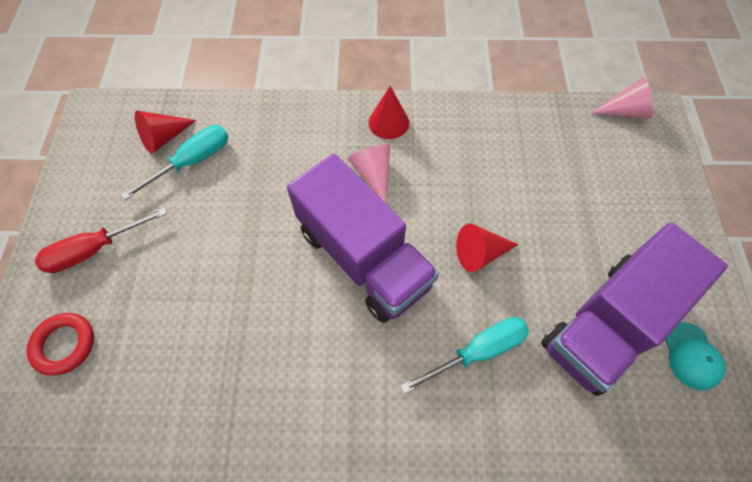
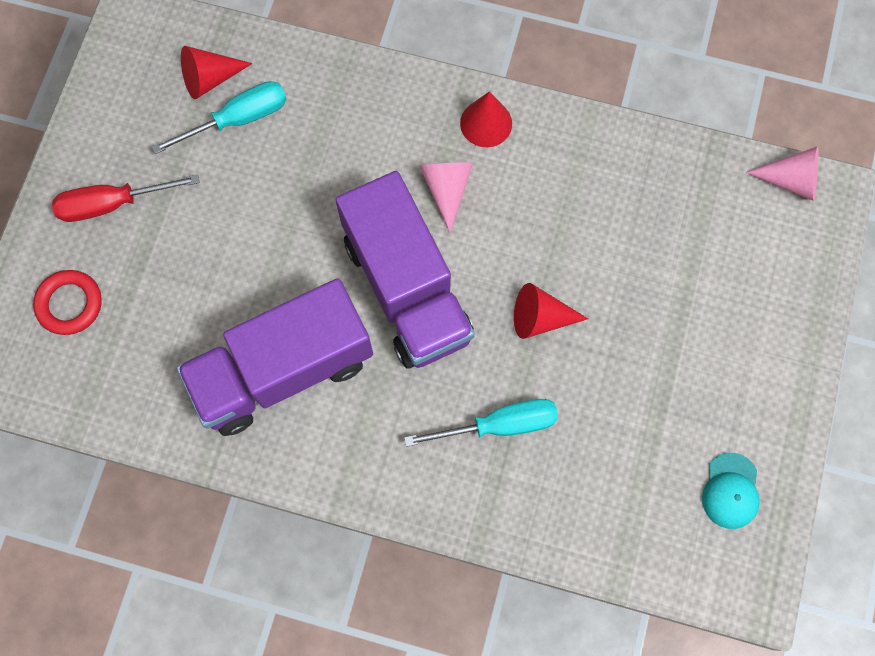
camera: 15 degrees right, 10 degrees up
(608, 323) = (654, 433): purple truck -> purple truck (283, 370)

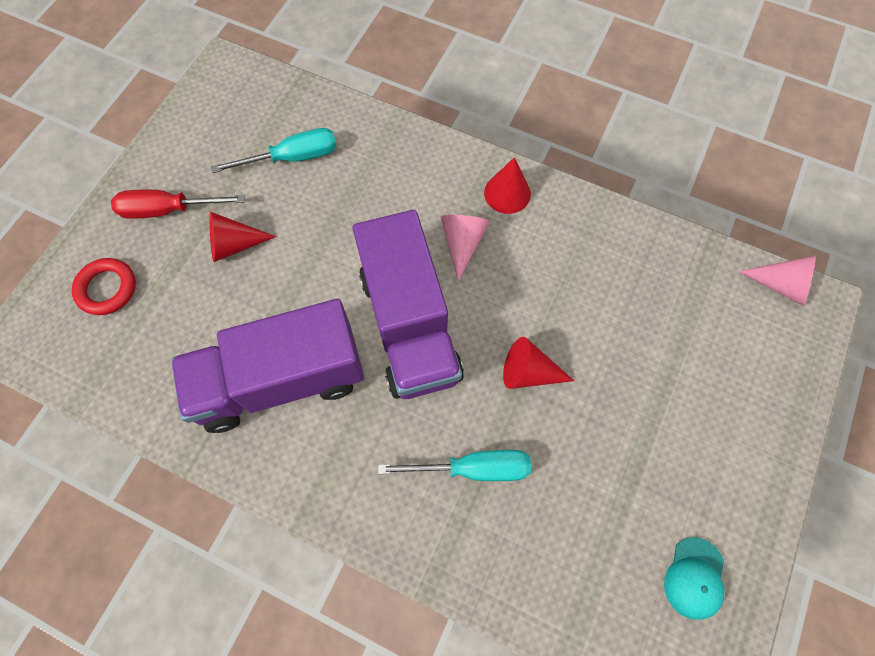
camera: 10 degrees right, 5 degrees down
(210, 79) = (277, 122): red cone -> red cone (234, 245)

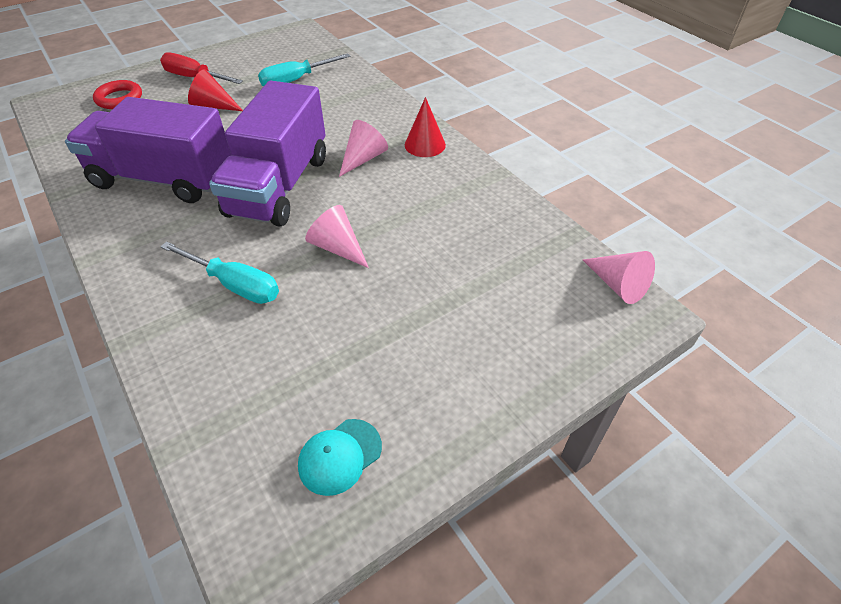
camera: 30 degrees right, 20 degrees down
(293, 158) = (296, 80): turquoise screwdriver -> turquoise screwdriver turned 135 degrees clockwise
(529, 372) = (338, 247): red cone -> pink cone

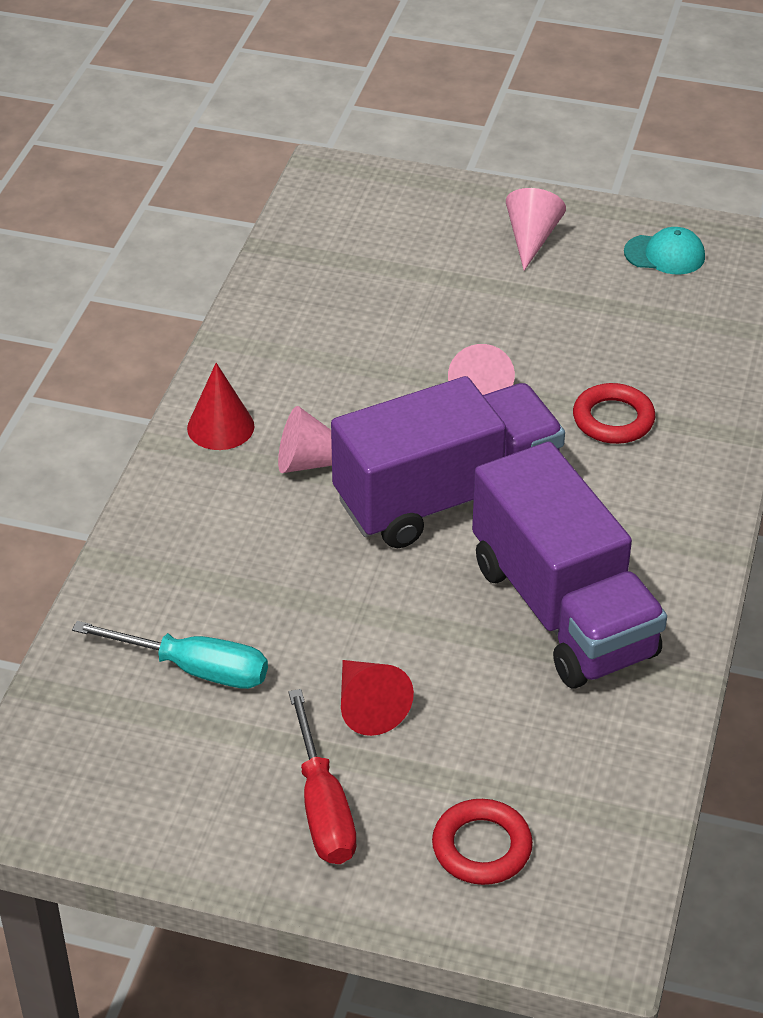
camera: 130 degrees left, 5 degrees down
(235, 285) = (613, 419): turquoise screwdriver -> red ring
(617, 285) = (310, 197): pink cone -> pink cone (531, 238)

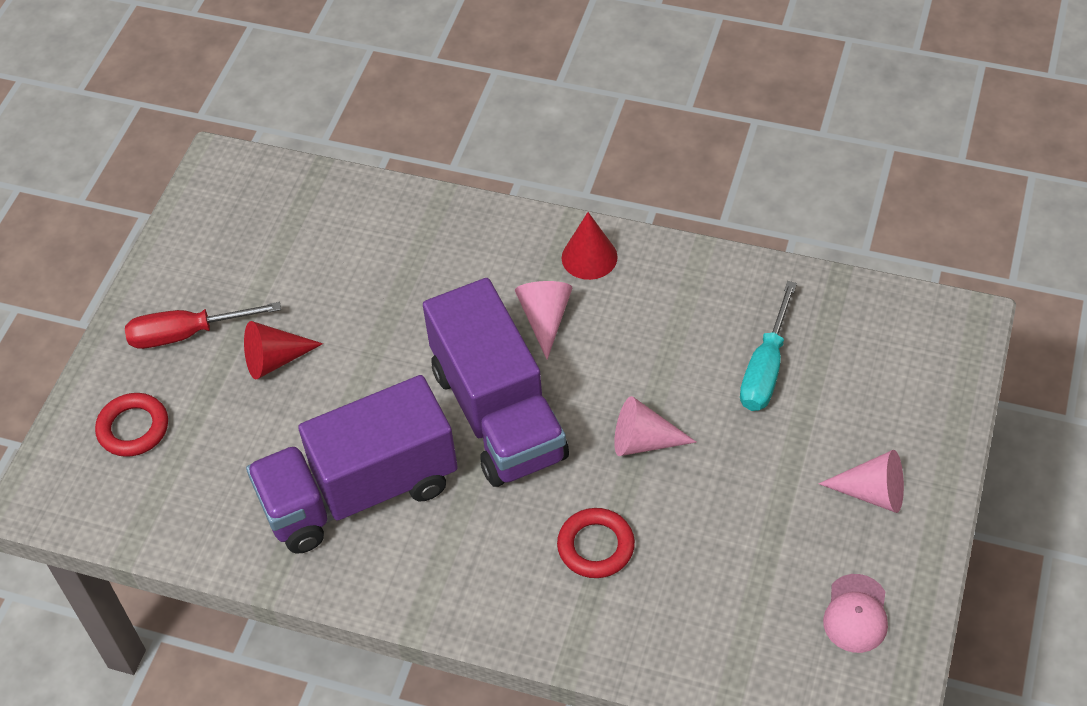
camera: 95 degrees right, 10 degrees up
(194, 669) = (325, 255): turquoise screwdriver -> turquoise screwdriver (765, 368)
(665, 254) = (856, 614): turquoise cap -> pink cap

